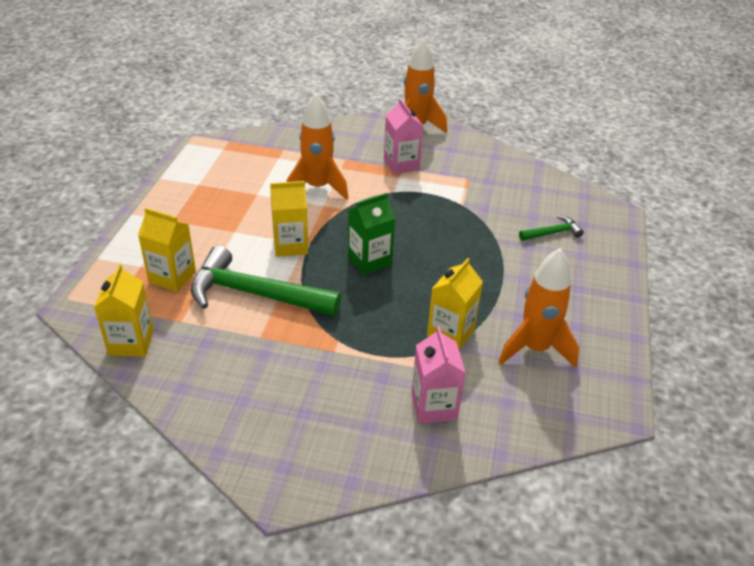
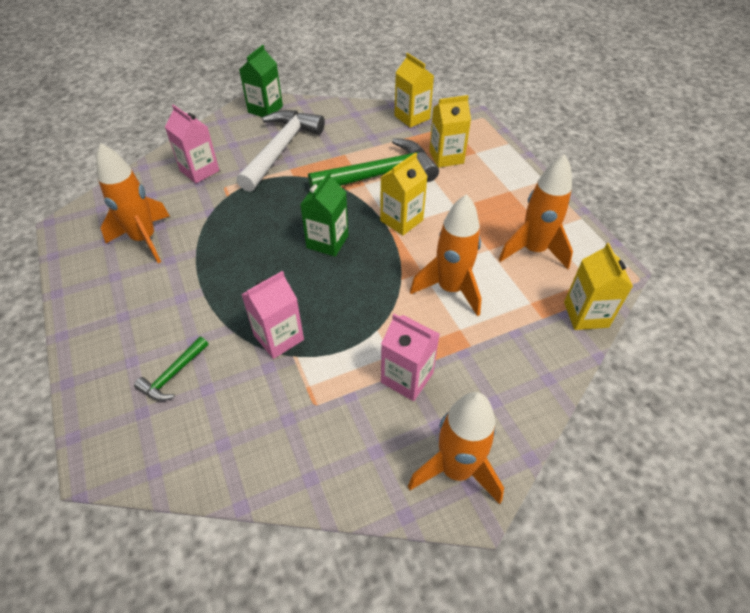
camera: 145 degrees right, 10 degrees up
(228, 179) = (533, 250): none -> orange rocket
(277, 468) = (265, 109): none -> green carton
(320, 383) = (280, 149): none -> white hammer
(450, 332) = (218, 219): yellow carton -> yellow carton (586, 314)
(464, 219) = (279, 337): none -> pink carton

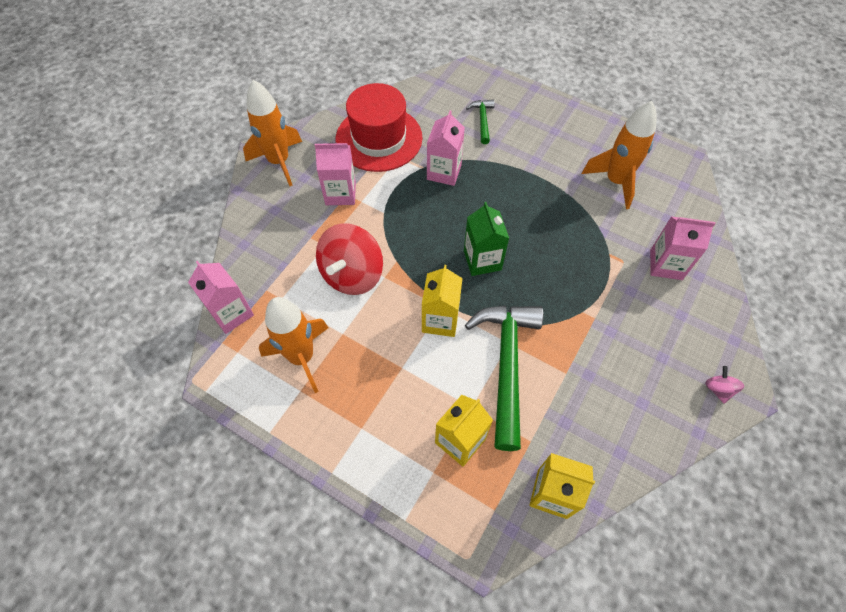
camera: 145 degrees right, 10 degrees up
(265, 109) = (718, 389): green carton -> pink spinning top
(280, 149) = (631, 338): white hammer -> none
(308, 426) = (379, 138): none -> red hat
(379, 175) = (506, 366): green hammer -> green hammer turned 150 degrees clockwise
(450, 289) = (352, 274): orange rocket -> red spinning top
(586, 314) = (231, 313): yellow carton -> pink carton

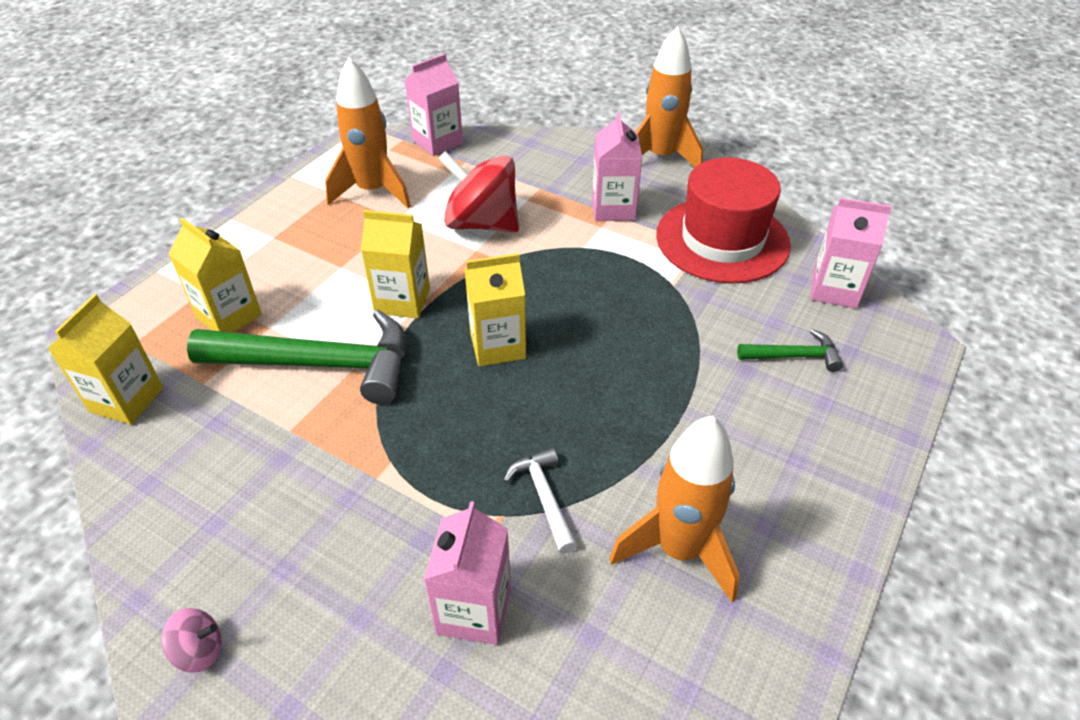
camera: 90 degrees right, 15 degrees down
(444, 172) = (666, 307): pink carton -> pink carton (834, 289)
(482, 260) = (497, 345): green carton -> yellow carton
(595, 235) = (544, 498): none -> white hammer

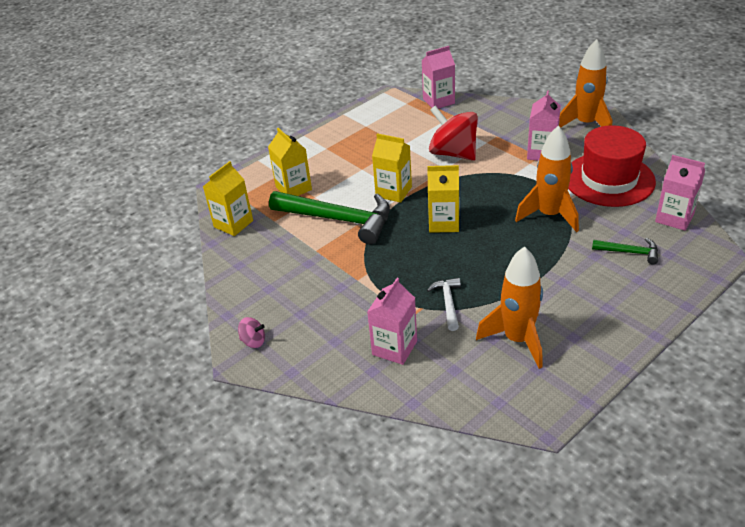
camera: 20 degrees right, 5 degrees down
(373, 191) = (391, 127): orange rocket -> orange rocket (549, 215)

